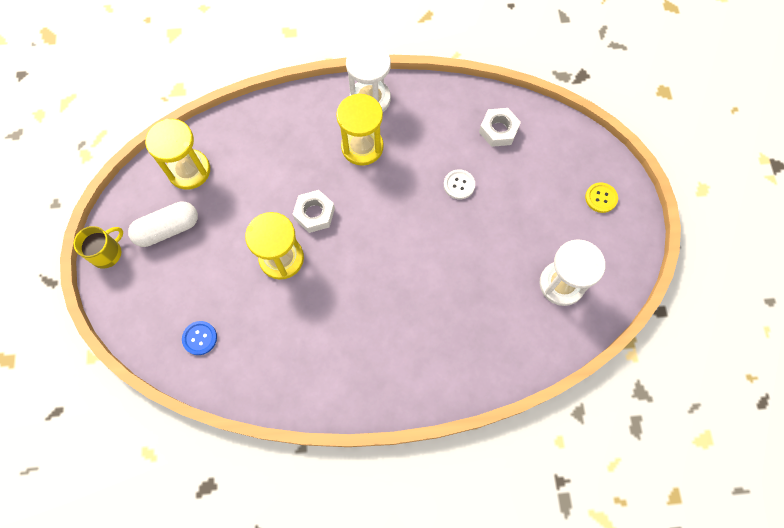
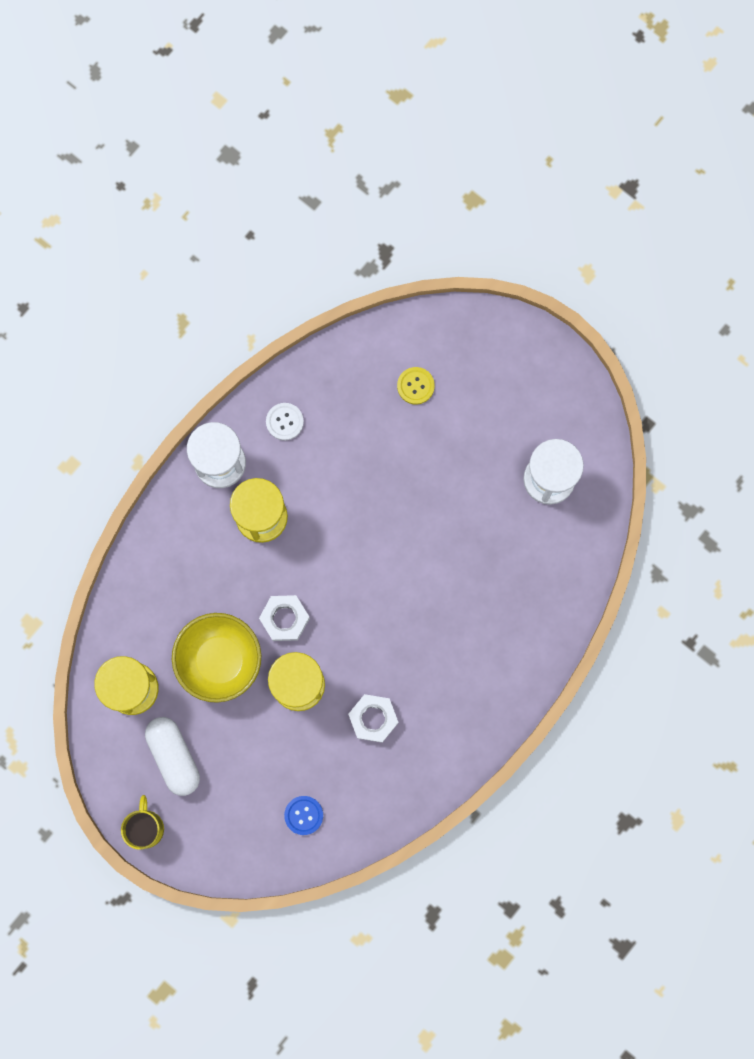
camera: 45 degrees left, 10 degrees up
(168, 229) = (174, 756): white capsule -> white capsule turned 45 degrees counterclockwise
(253, 201) = (220, 660): none -> yellow bowl
(459, 185) = (381, 471): white button -> white button (284, 422)
(498, 130) = (365, 384): white nut -> white nut (373, 718)
(601, 198) = (511, 366): yellow button -> yellow button (415, 386)

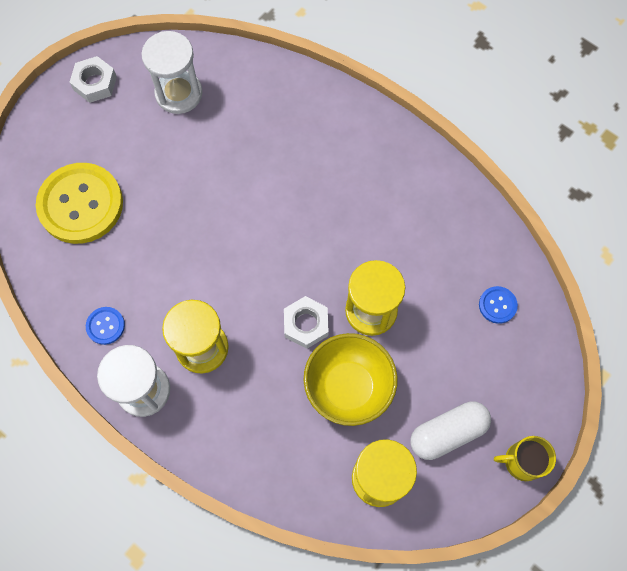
camera: 90 degrees left, 10 degrees down
(284, 422) = (105, 326): white button -> blue button
(373, 718) = (401, 242): white nut -> white nut (95, 83)
(415, 386) = (81, 204): yellow button -> yellow button, size x2.32

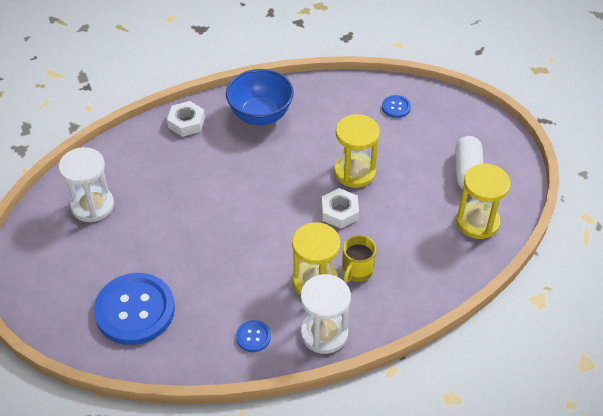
camera: 60 degrees left, 20 degrees down
(81, 204) = (135, 310): yellow button -> blue button
(95, 83) = (33, 255): white nut -> white nut (186, 123)
(348, 387) = (402, 209): yellow bowl -> none
(391, 173) = (260, 115): none -> blue bowl
(522, 461) = (508, 144): yellow mug -> yellow mug (357, 270)

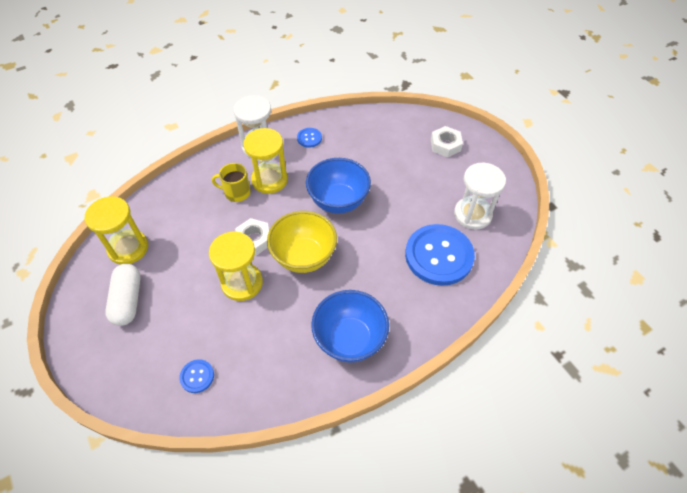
camera: 170 degrees right, 5 degrees up
(135, 310) = (399, 143): blue button -> blue button (439, 256)
(186, 123) = (425, 316): white nut -> white nut (445, 145)
(237, 242) = (338, 201): none -> blue bowl
(288, 188) = (304, 257): none -> yellow bowl
(357, 270) = (236, 192): yellow mug -> yellow mug turned 105 degrees counterclockwise

